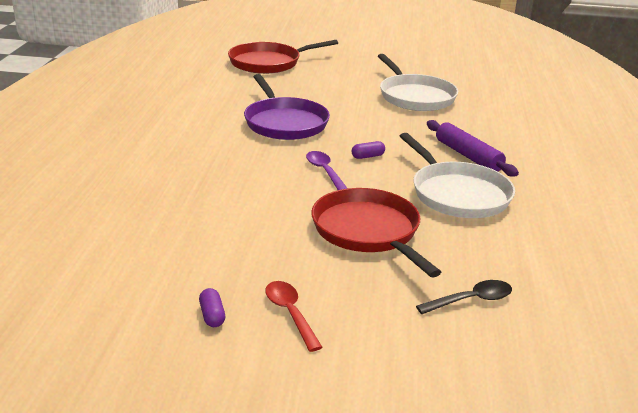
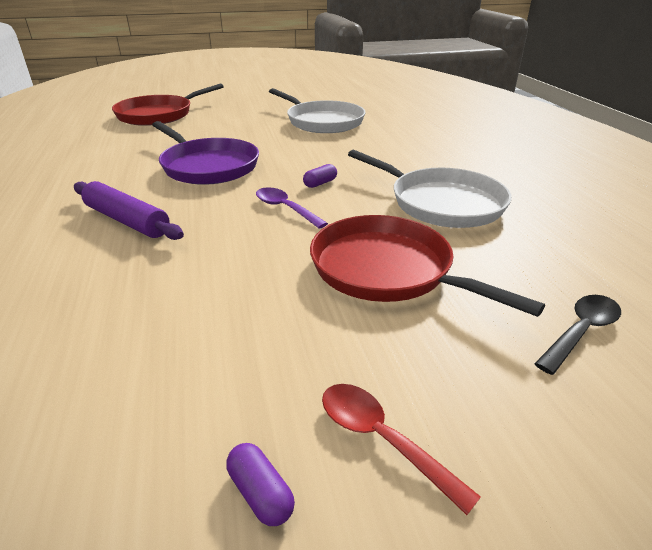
camera: 20 degrees left, 5 degrees up
(468, 156) = (416, 164): purple rolling pin -> purple rolling pin (127, 220)

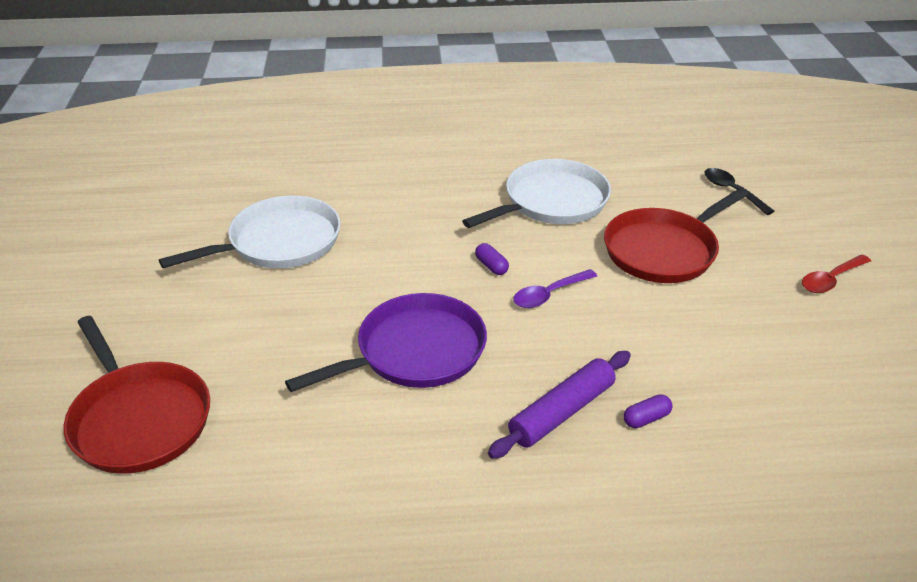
camera: 80 degrees left, 5 degrees up
(260, 493) = (875, 325): purple capsule -> purple capsule (646, 418)

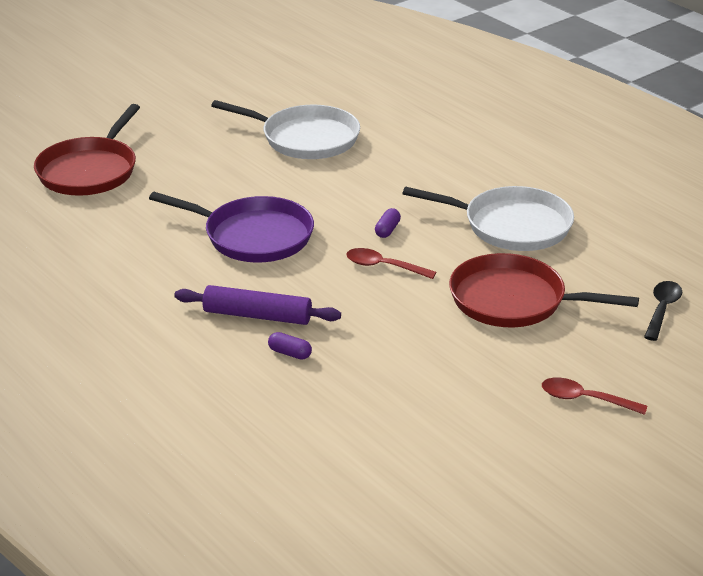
camera: 55 degrees right, 5 degrees down
(549, 295) = (383, 266): purple spoon -> red spoon

